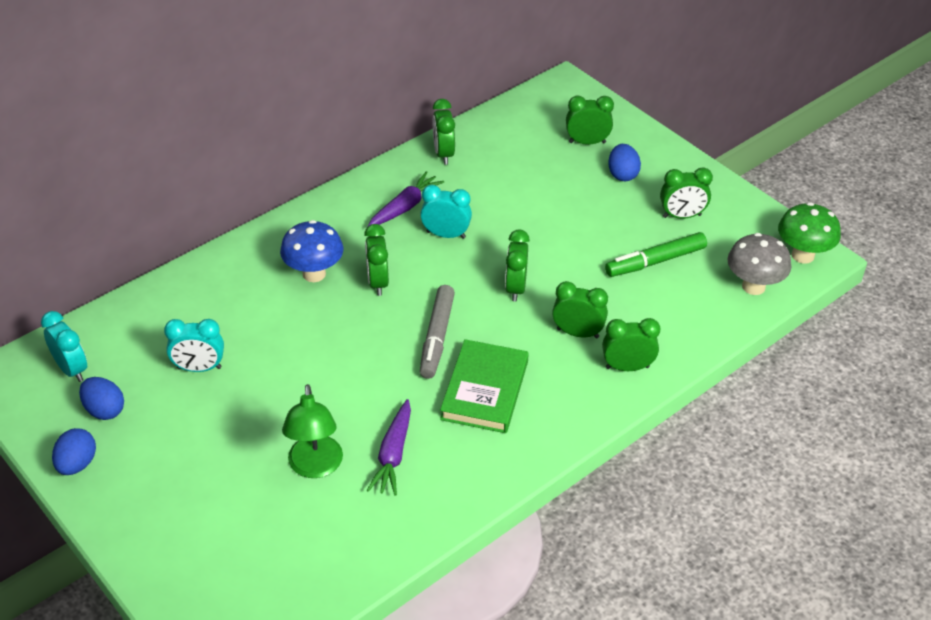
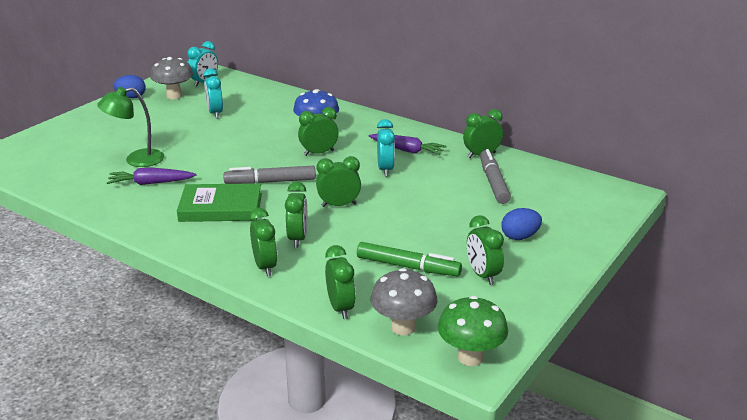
camera: 75 degrees right, 15 degrees down
(104, 410) = (174, 96): blue egg -> grey mushroom
(509, 162) = (493, 182): none -> grey marker
(587, 142) = (551, 214): green clock -> green clock (340, 308)
(655, 261) = (408, 267): green marker -> green marker turned 150 degrees clockwise

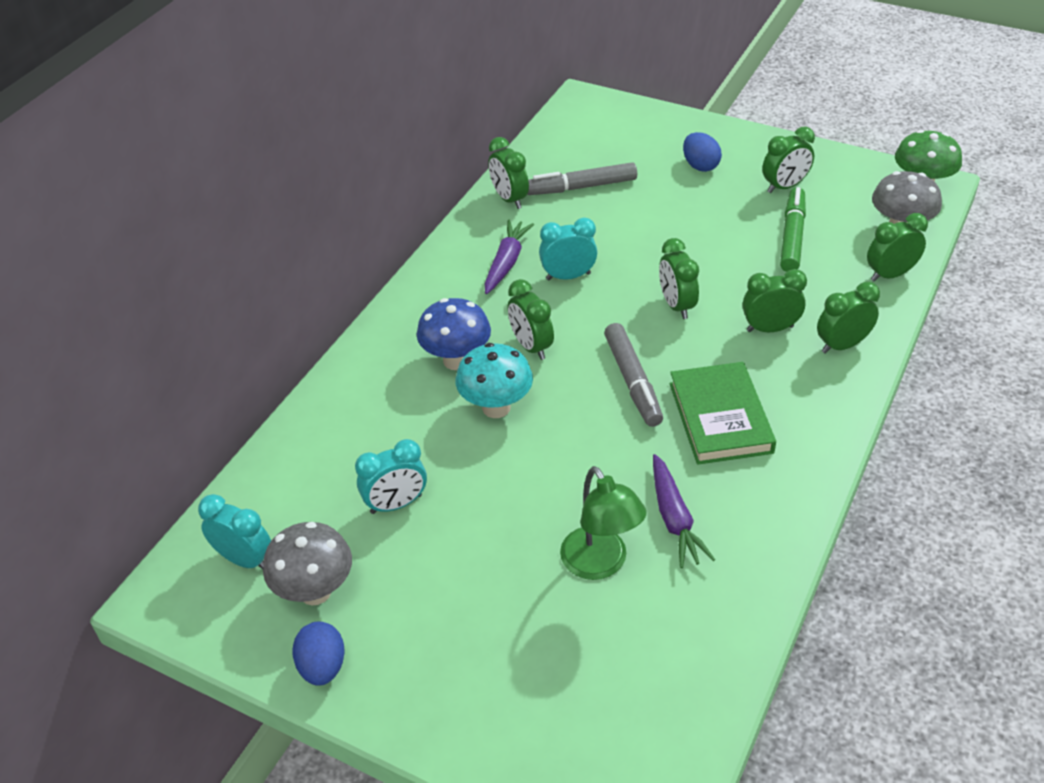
camera: 95 degrees left, 15 degrees up
(270, 140) = (496, 407): none -> turquoise mushroom

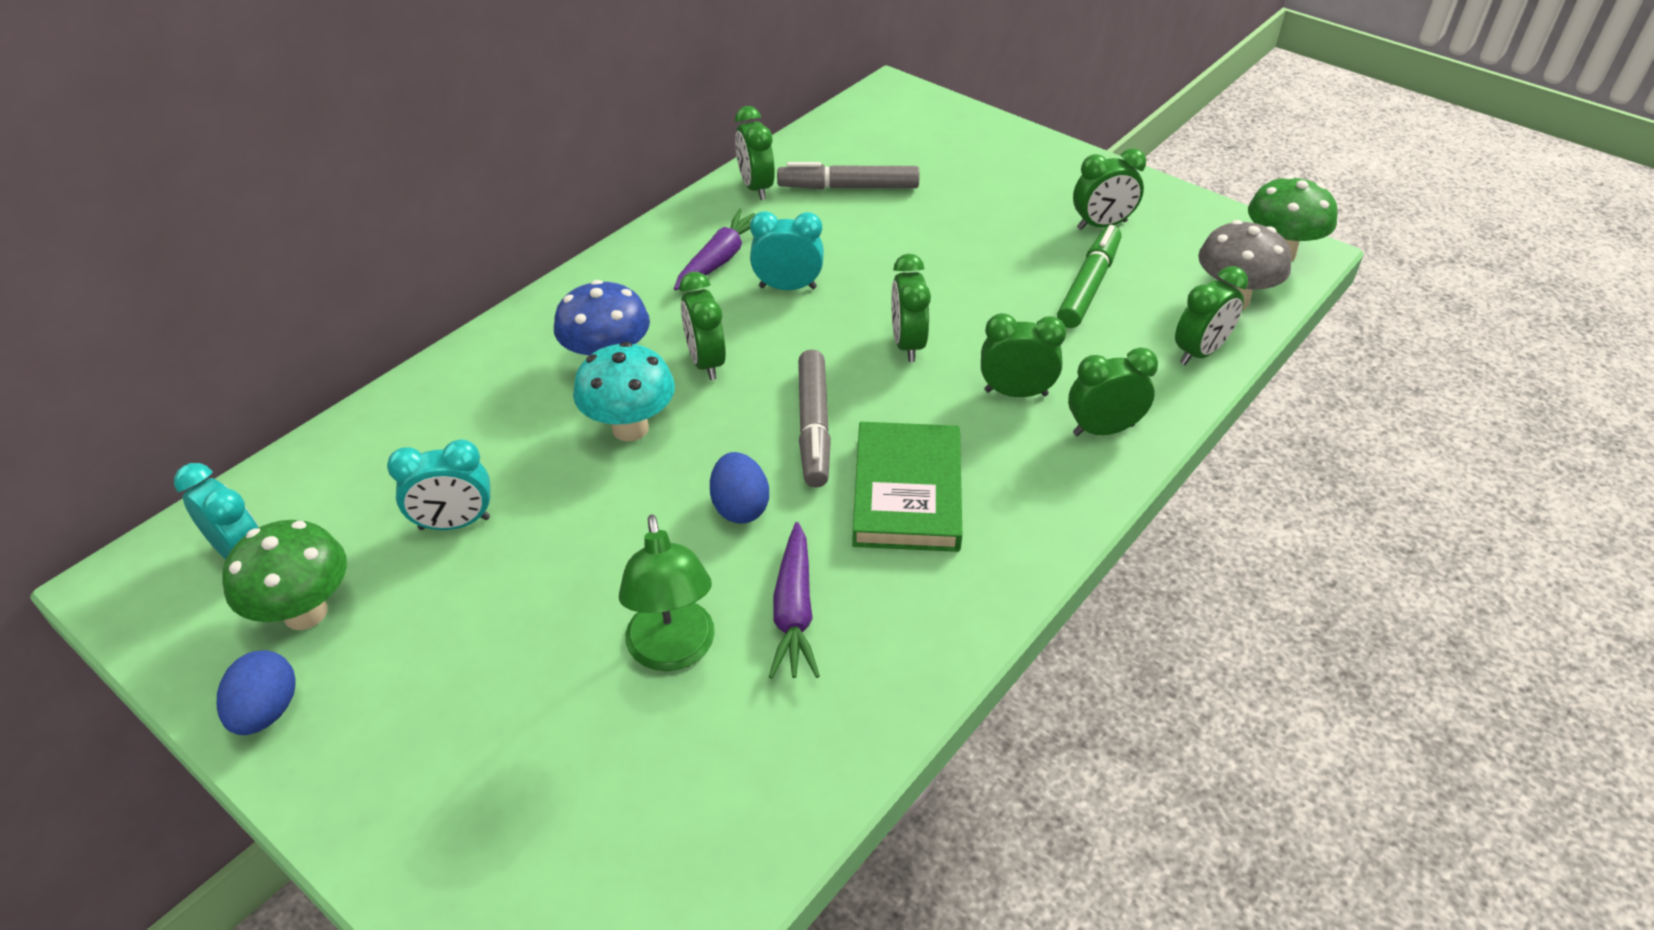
camera: 10 degrees right, 0 degrees up
(315, 591) = (305, 613): grey mushroom -> green mushroom
(700, 166) = (1005, 185): blue egg -> blue egg (740, 507)
(890, 275) = (1200, 352): green clock -> green clock turned 150 degrees clockwise

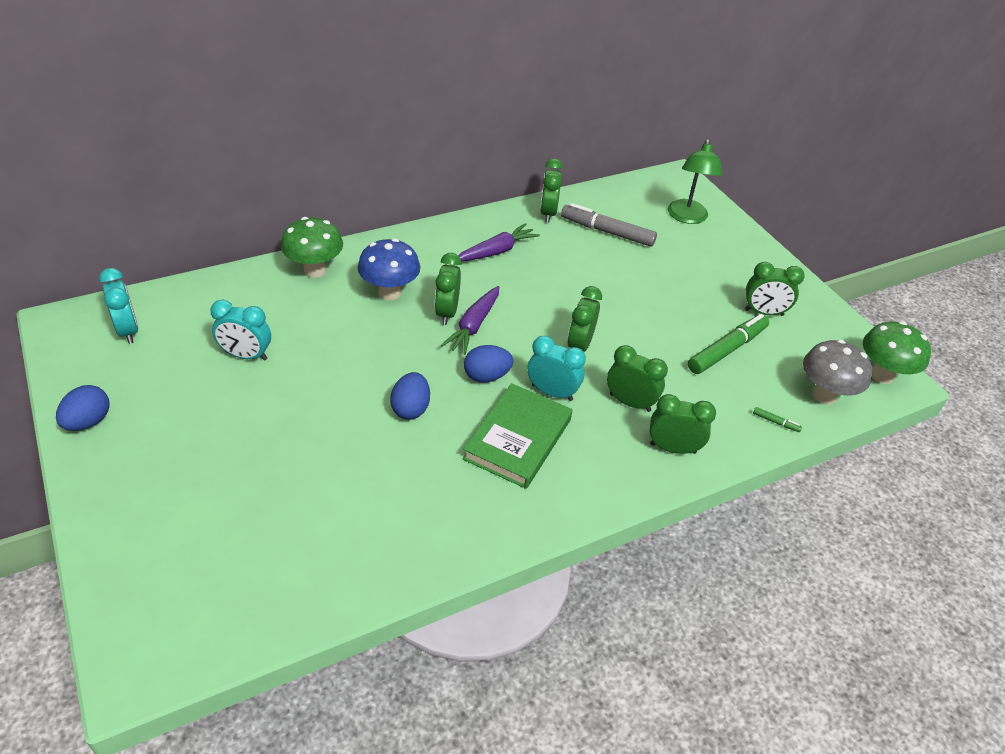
camera: 20 degrees right, 0 degrees up
(305, 613) = (139, 375): green mushroom -> green mushroom (315, 270)
(630, 428) = (377, 336): turquoise mushroom -> none
(673, 651) = (318, 479): green lamp -> green lamp (687, 217)
(788, 287) = (527, 283): turquoise clock -> turquoise clock (552, 392)
(794, 611) = (402, 484): purple carrot -> purple carrot (473, 326)
(814, 427) = (486, 376): grey marker -> blue egg
(1200, 352) = (775, 422): green clock -> green marker

